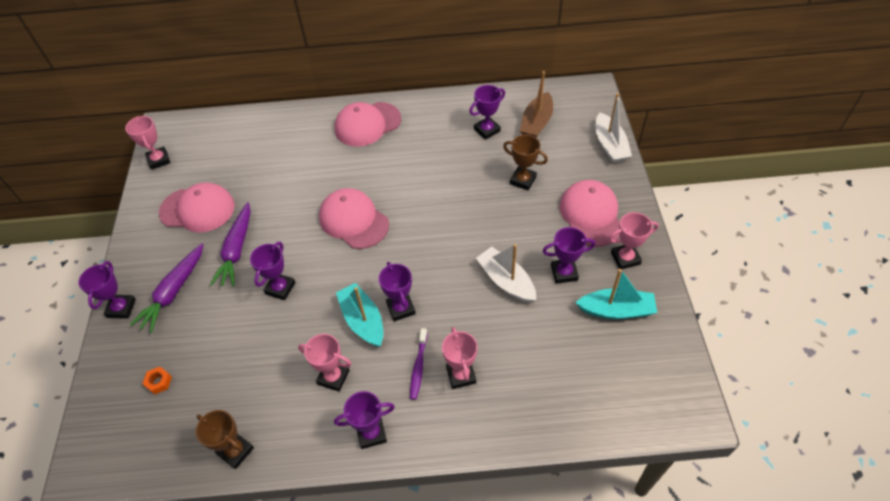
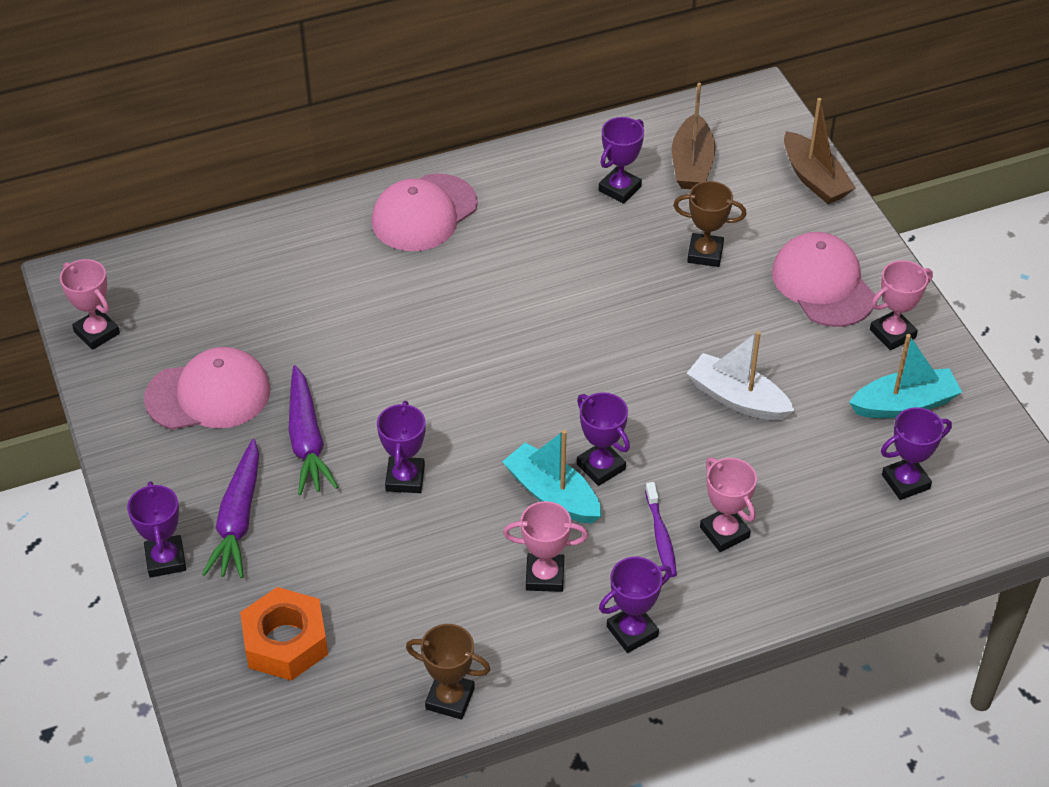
camera: 20 degrees left, 5 degrees down
(159, 382) = (285, 642): orange nut -> orange nut, size x2.27
(354, 220) = (472, 361): pink cap -> none
(564, 273) = (814, 370): purple trophy -> purple trophy (905, 482)
(610, 145) = (814, 179): white boat -> brown boat

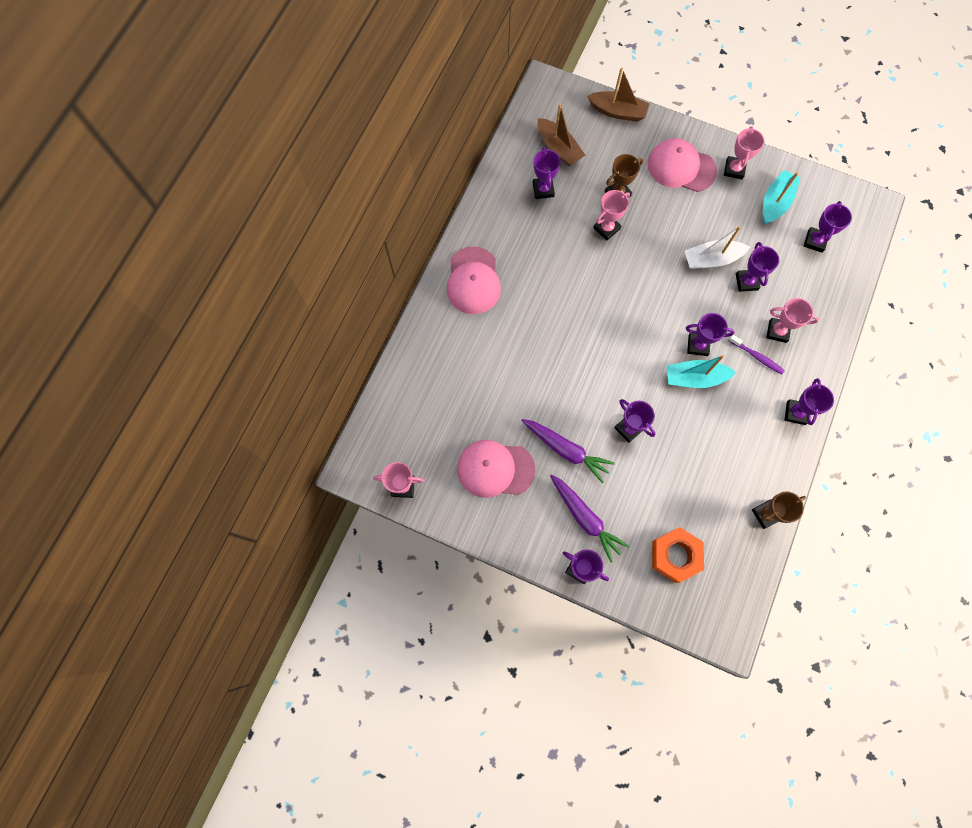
camera: 45 degrees left, 25 degrees up
(208, 394) = (495, 469): pink cap -> pink cap turned 120 degrees counterclockwise
(545, 576) = (736, 420): pink trophy -> pink trophy (606, 228)
(752, 453) = (746, 282): none -> purple trophy

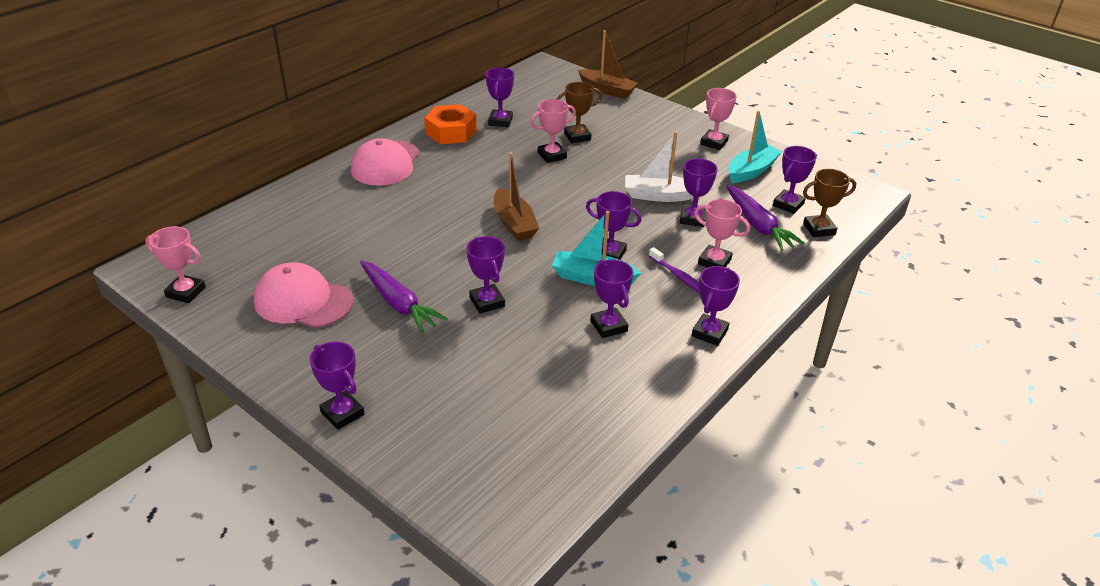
camera: 15 degrees right, 35 degrees down
(558, 148) = (533, 101): brown boat -> brown boat (514, 223)
(585, 518) = (382, 367): purple carrot -> purple carrot (758, 225)
(675, 555) = (478, 431): orange nut -> orange nut (451, 132)
(681, 167) = (655, 132): pink cap -> none
(724, 427) = (609, 326): none -> purple trophy
(766, 514) = (627, 418): brown trophy -> brown trophy (819, 229)

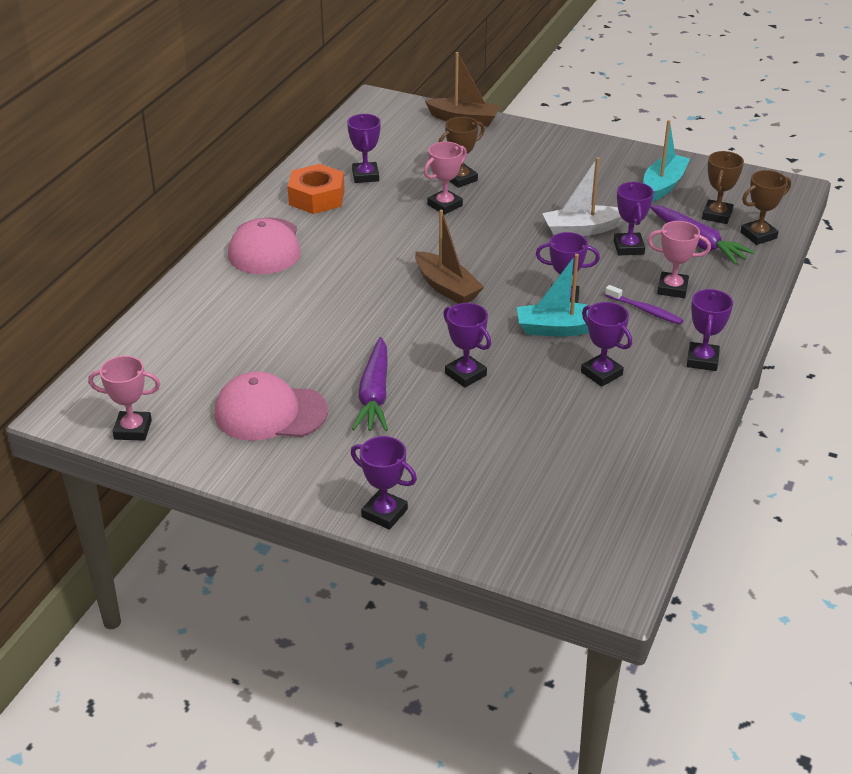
camera: 15 degrees left, 0 degrees up
(398, 303) = (374, 394): purple carrot -> purple carrot turned 60 degrees clockwise
(714, 143) = (609, 161): pink trophy -> none
(788, 204) = (716, 215): purple trophy -> brown trophy

